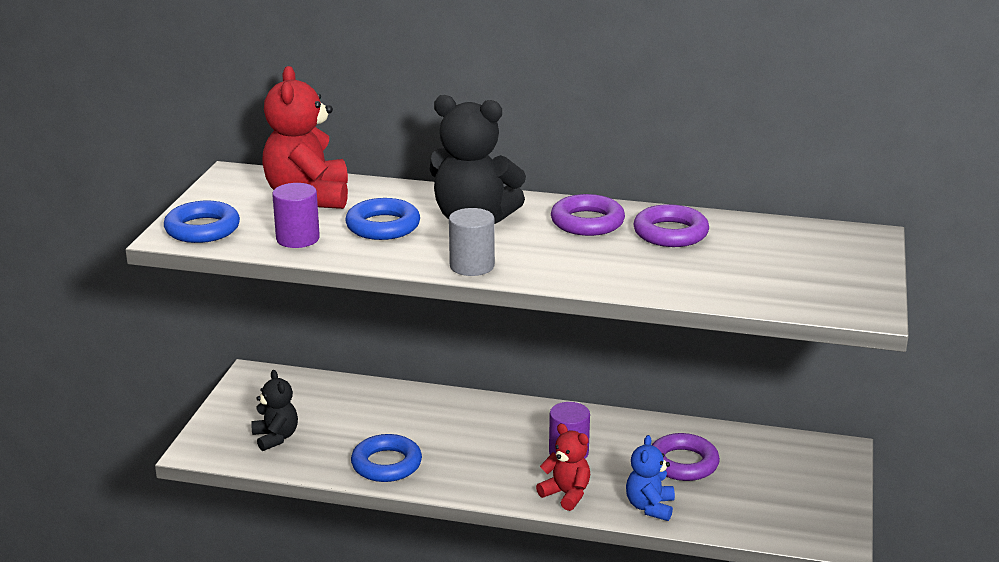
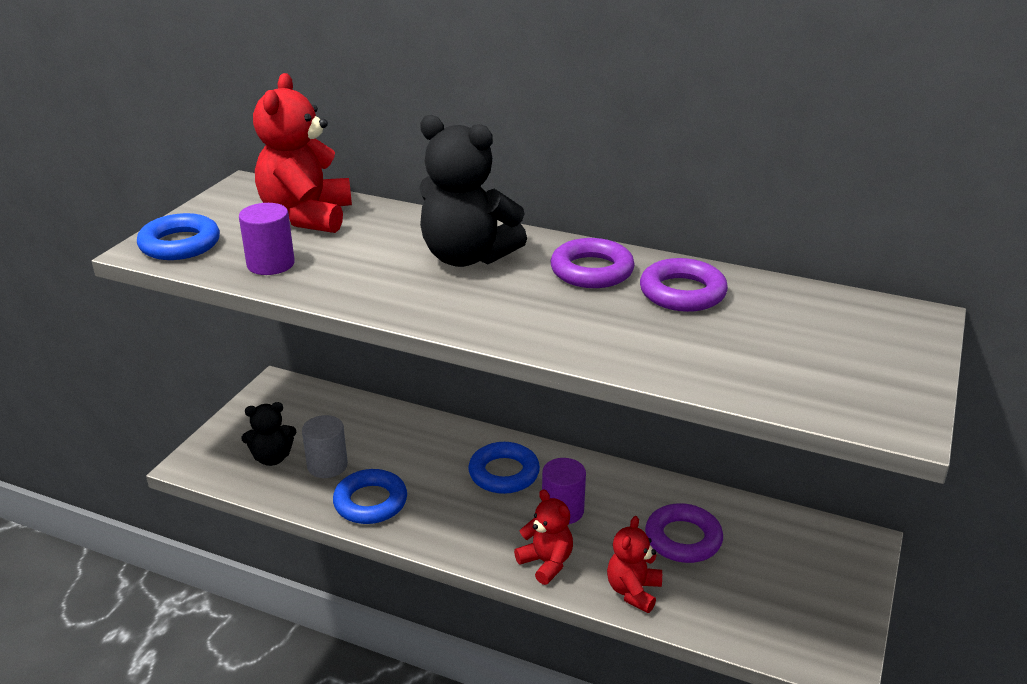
camera: 10 degrees right, 5 degrees up
(275, 438) = (272, 458): black teddy bear -> black teddy bear turned 90 degrees clockwise
(383, 226) = (367, 257): blue ring -> blue ring (504, 473)
(472, 266) = (441, 314): grey cylinder -> grey cylinder (327, 465)
(650, 507) = (633, 591): blue teddy bear -> red teddy bear

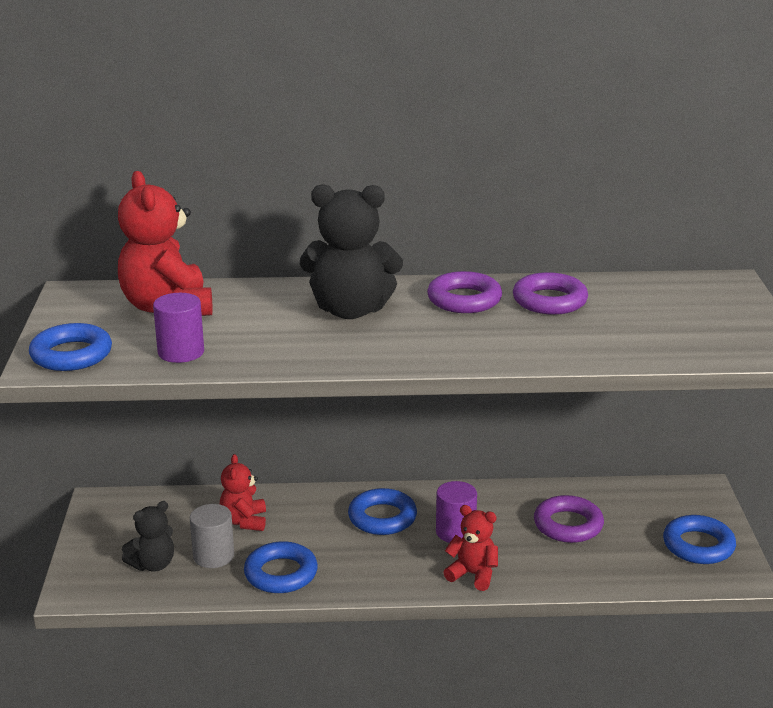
camera: 25 degrees left, 5 degrees down
(633, 591) = (558, 574): red teddy bear -> red teddy bear (244, 521)
(812, 609) = (698, 545): none -> blue ring

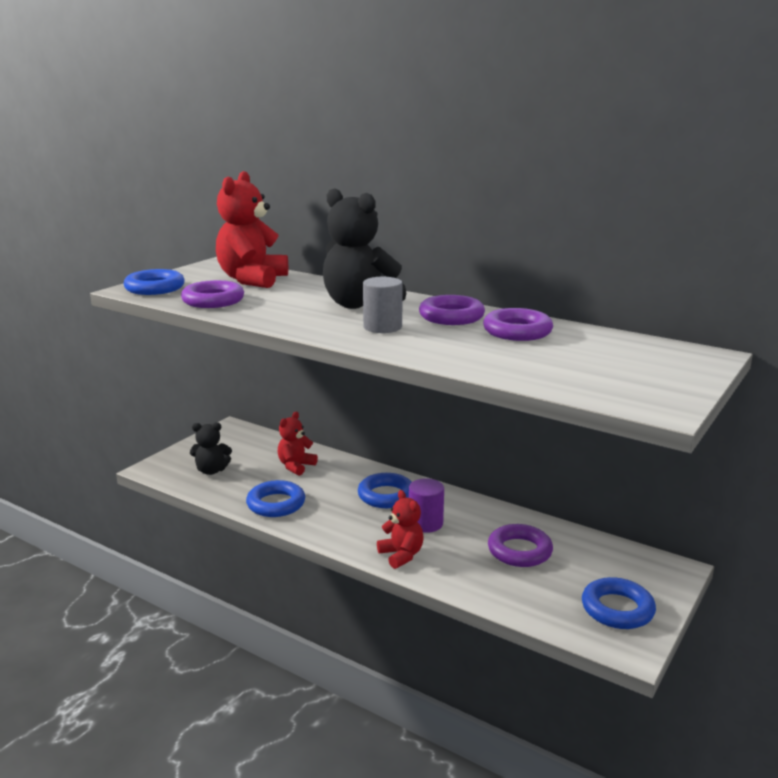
camera: 35 degrees right, 5 degrees down
(181, 352) = (213, 300): purple cylinder -> purple ring
(213, 556) = (251, 479): grey cylinder -> grey cylinder (382, 327)

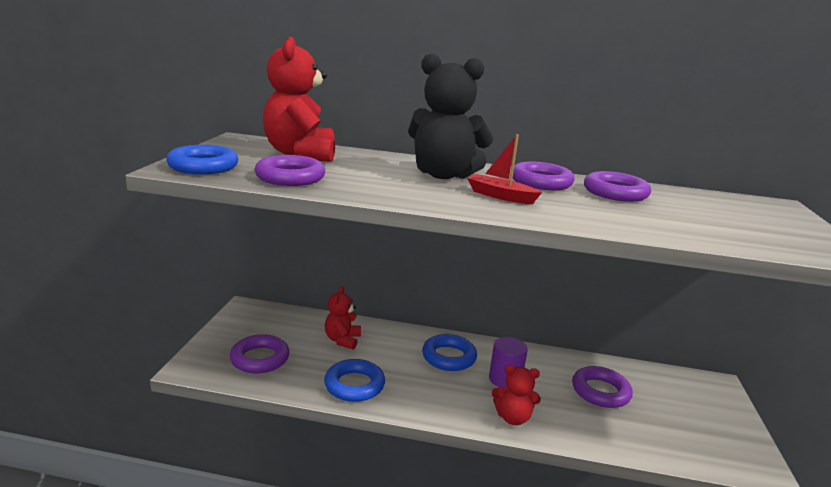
camera: 25 degrees left, 0 degrees up
(211, 470) = (260, 359): black teddy bear -> purple ring
(382, 327) = (500, 196): grey cylinder -> red boat
(401, 555) = (513, 418): red teddy bear -> red teddy bear turned 150 degrees clockwise
(617, 609) = (717, 432): blue ring -> none

